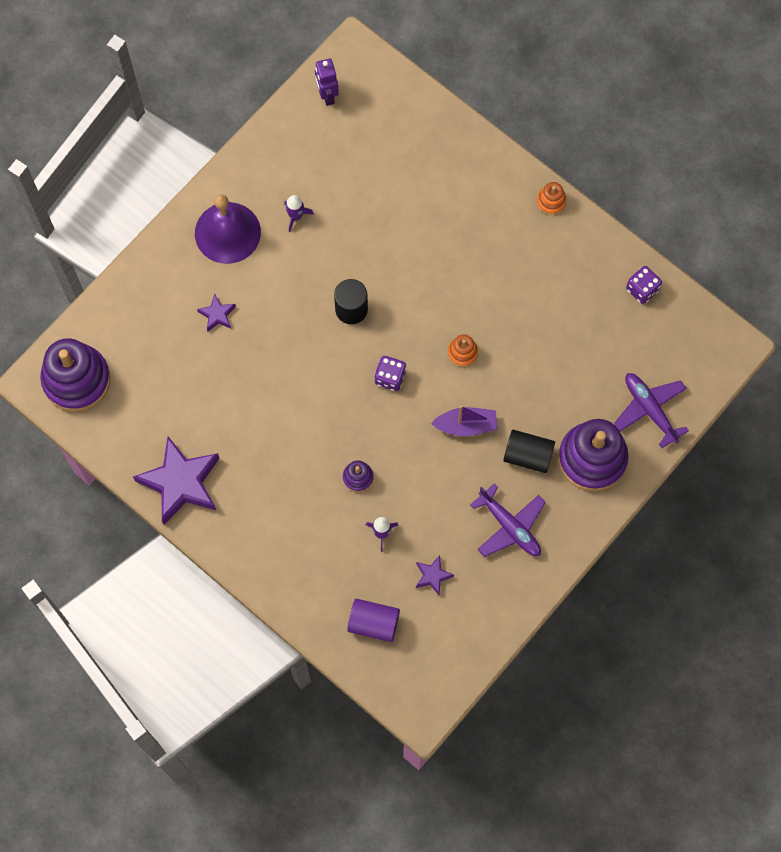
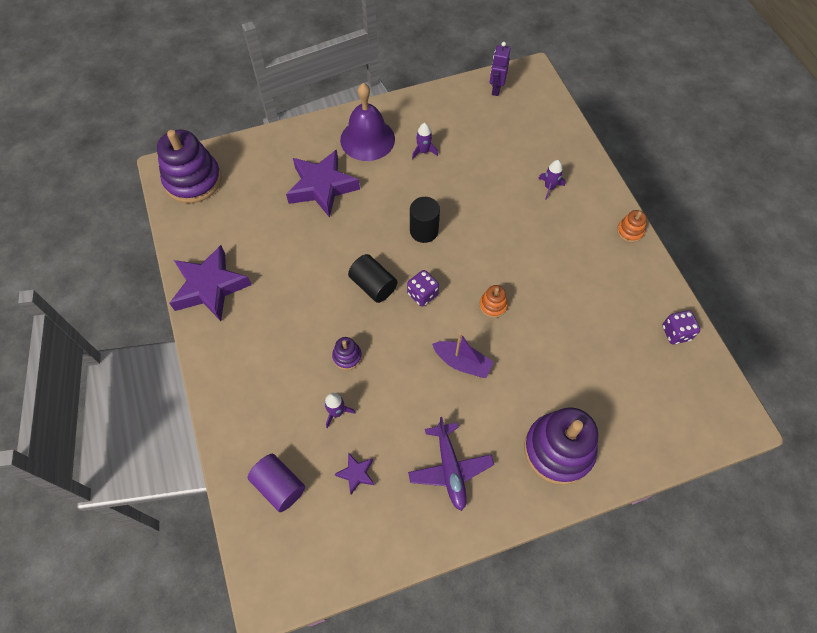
camera: 30 degrees right, 10 degrees down
(217, 315) = (322, 187): purple star -> purple star, size x2.21
(448, 192) = (549, 187): none -> purple rocket
(528, 455) = (501, 416): black cylinder -> black cylinder (373, 285)
(650, 409) = (634, 435): purple plane -> none

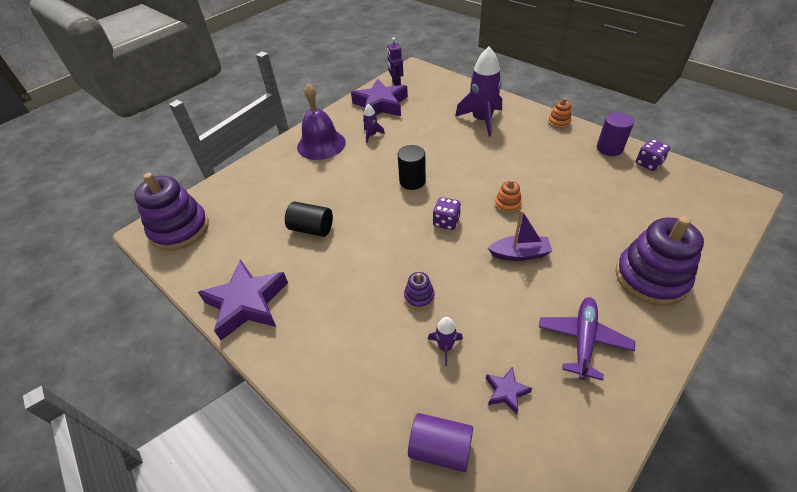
camera: 25 degrees left, 15 degrees down
(322, 187) = (305, 187): purple star -> purple star (381, 105)
(373, 285) = (400, 234): black cylinder -> black cylinder (311, 229)
(450, 469) = (583, 340): purple plane -> purple plane turned 120 degrees counterclockwise
(549, 187) = (482, 120): purple rocket -> purple rocket, size x2.15
(652, 293) = (609, 148): none -> purple cylinder

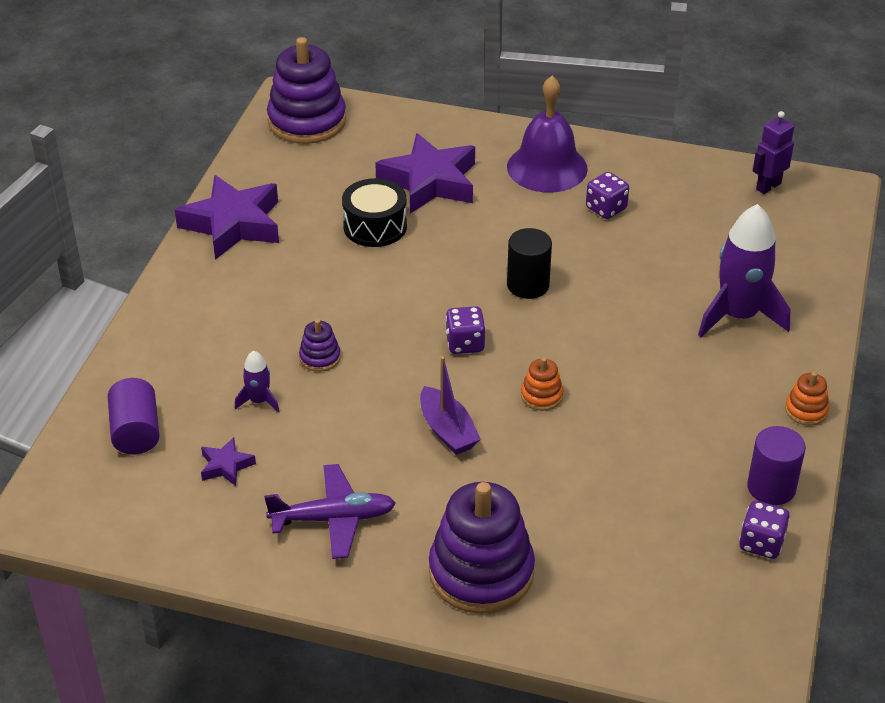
camera: 60 degrees right, 5 degrees down
(311, 229) = (375, 226): black cylinder -> black drum
(371, 135) = (606, 208): purple rocket -> purple dice
(381, 105) = (694, 190): purple star -> purple star (430, 182)

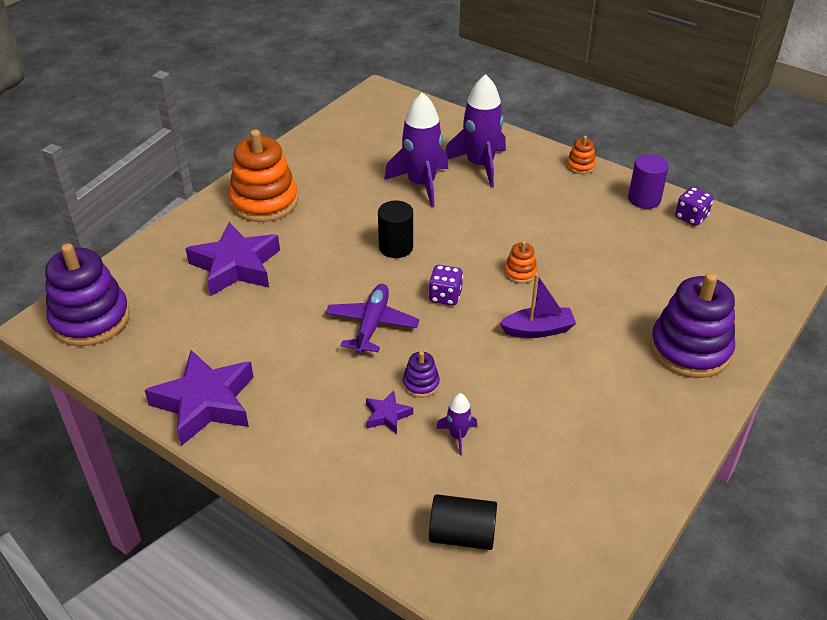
camera: 70 degrees left, 0 degrees up
(136, 432) = (462, 535): purple cylinder -> black cylinder
(226, 466) = (530, 475): purple star -> purple star (387, 415)
(333, 519) = (614, 418): purple plane -> purple plane (372, 324)
(375, 226) = (272, 311): black drum -> none
(547, 167) = (264, 202): purple bell -> orange stacking toy
(606, 208) = (333, 188): purple dice -> none
(661, 275) = (421, 184): none -> purple rocket
(768, 186) = (357, 115): purple robot -> none

